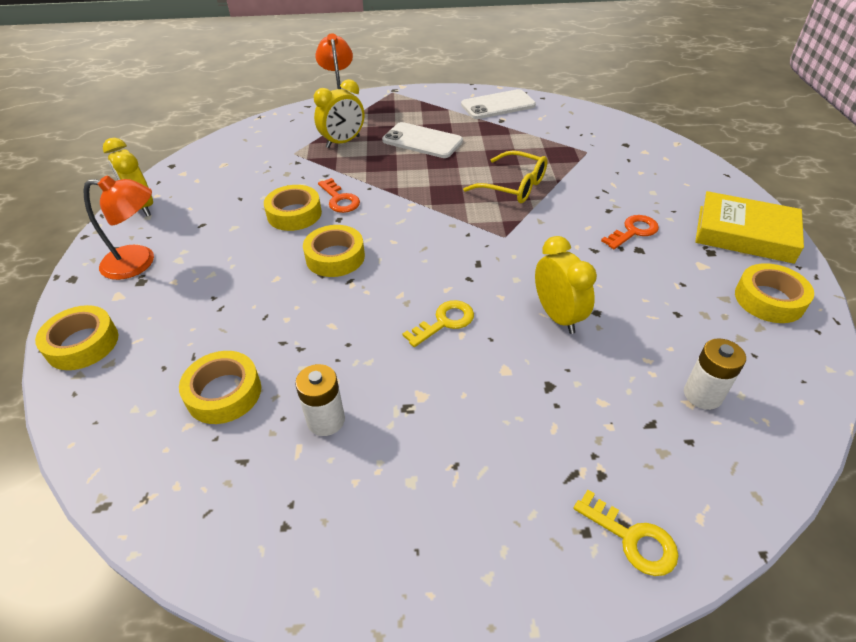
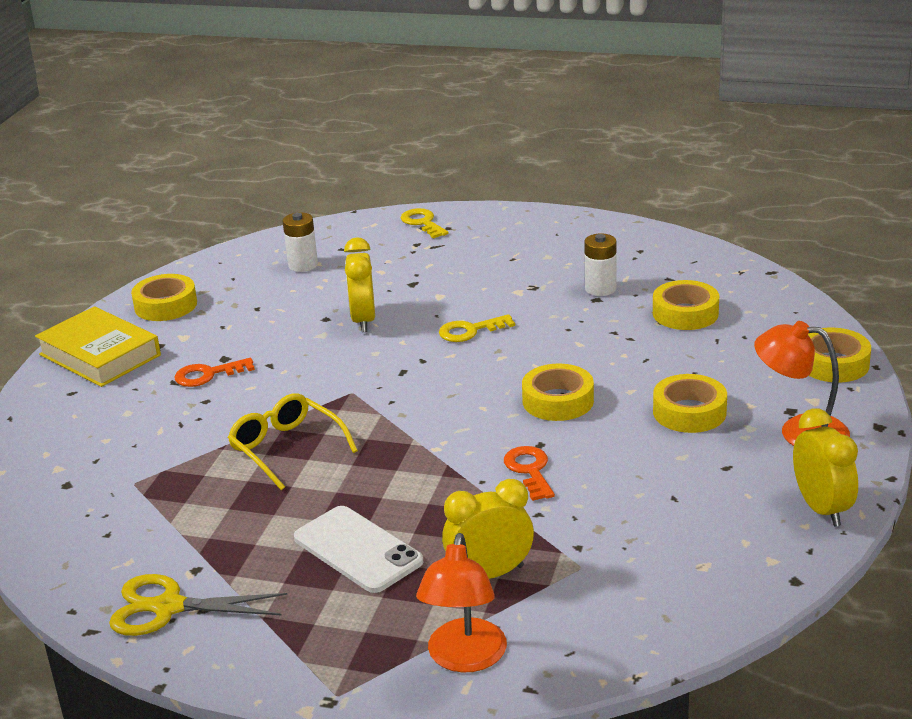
camera: 160 degrees left, 15 degrees down
(294, 214) = (597, 460): yellow tape -> yellow tape (689, 412)
(498, 105) = (168, 607): white phone -> yellow scissors

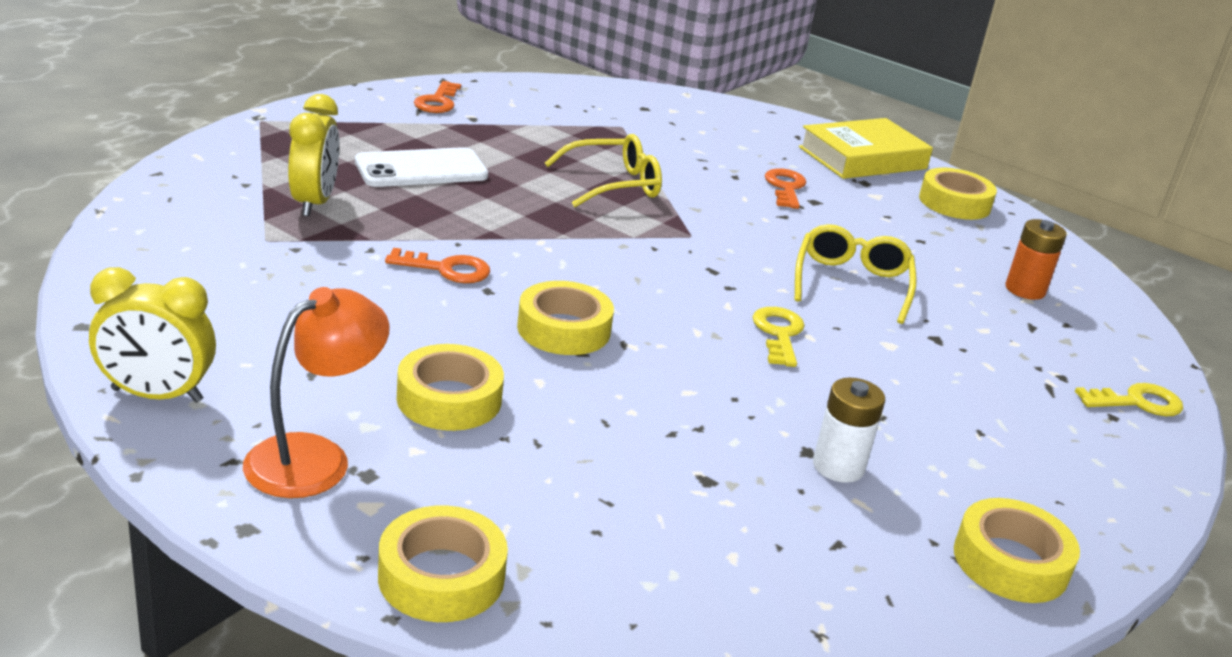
camera: 105 degrees right, 0 degrees up
(168, 607) = (437, 102): yellow scissors -> orange key
(303, 265) = (1025, 290): white battery -> orange battery
(363, 320) = (851, 283): yellow clock -> yellow glasses
(464, 658) = (228, 164): orange lamp -> none
(685, 313) = (709, 508): yellow tape -> yellow tape (1010, 562)

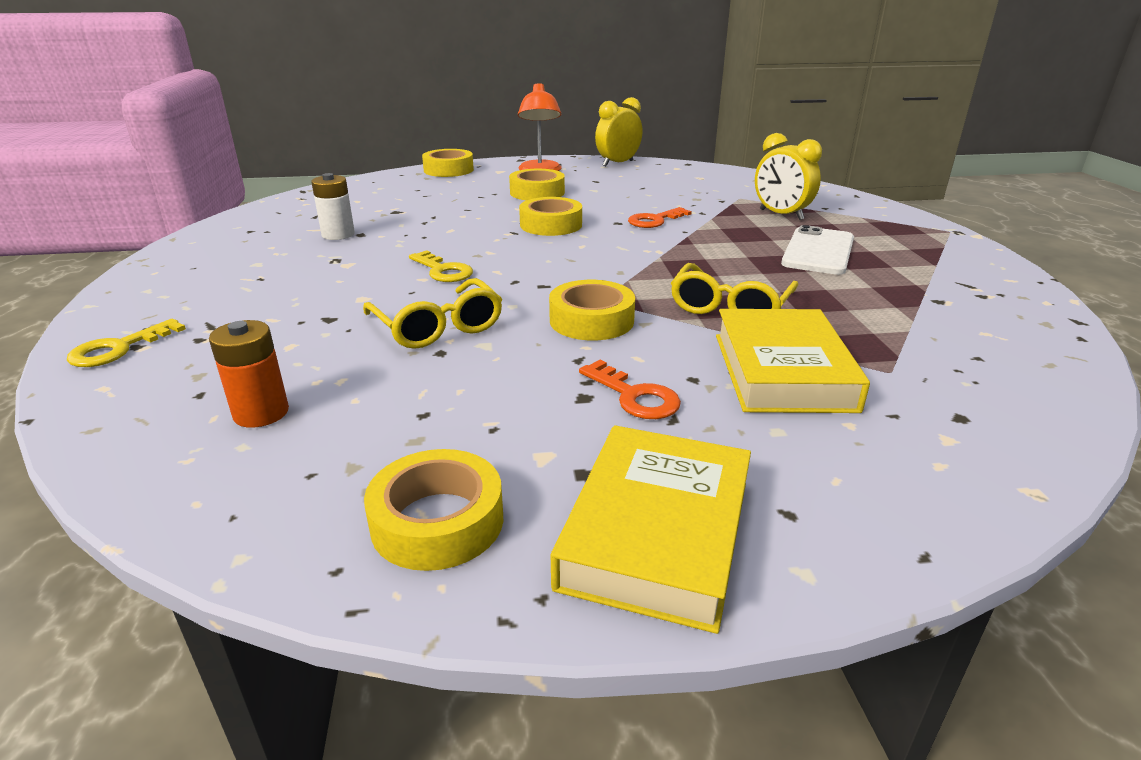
camera: 140 degrees right, 0 degrees up
(437, 102) = (994, 298): orange key -> none
(678, 153) = (782, 371): none -> yellow book
(1010, 562) = (220, 237): yellow tape -> yellow tape (591, 320)

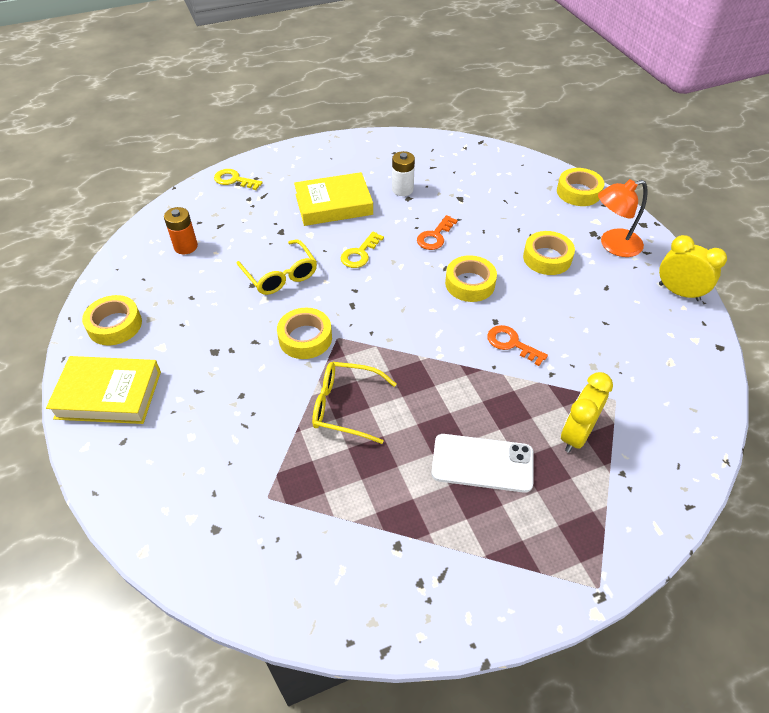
camera: 75 degrees right, 20 degrees up
(438, 327) = (280, 275): yellow glasses -> yellow glasses turned 75 degrees counterclockwise
(634, 396) = (218, 372): orange key -> orange key (435, 236)
(782, 371) = (257, 438): yellow book -> yellow book (333, 205)

